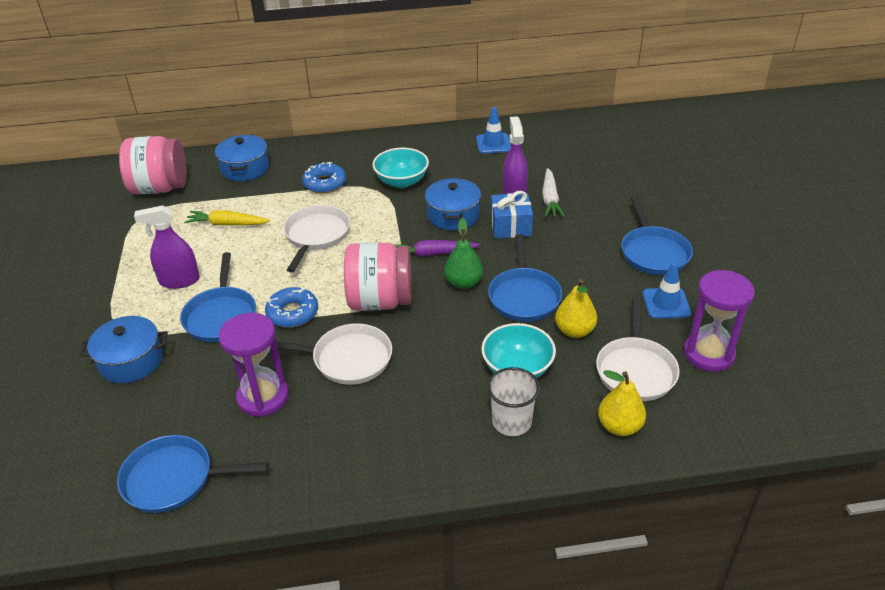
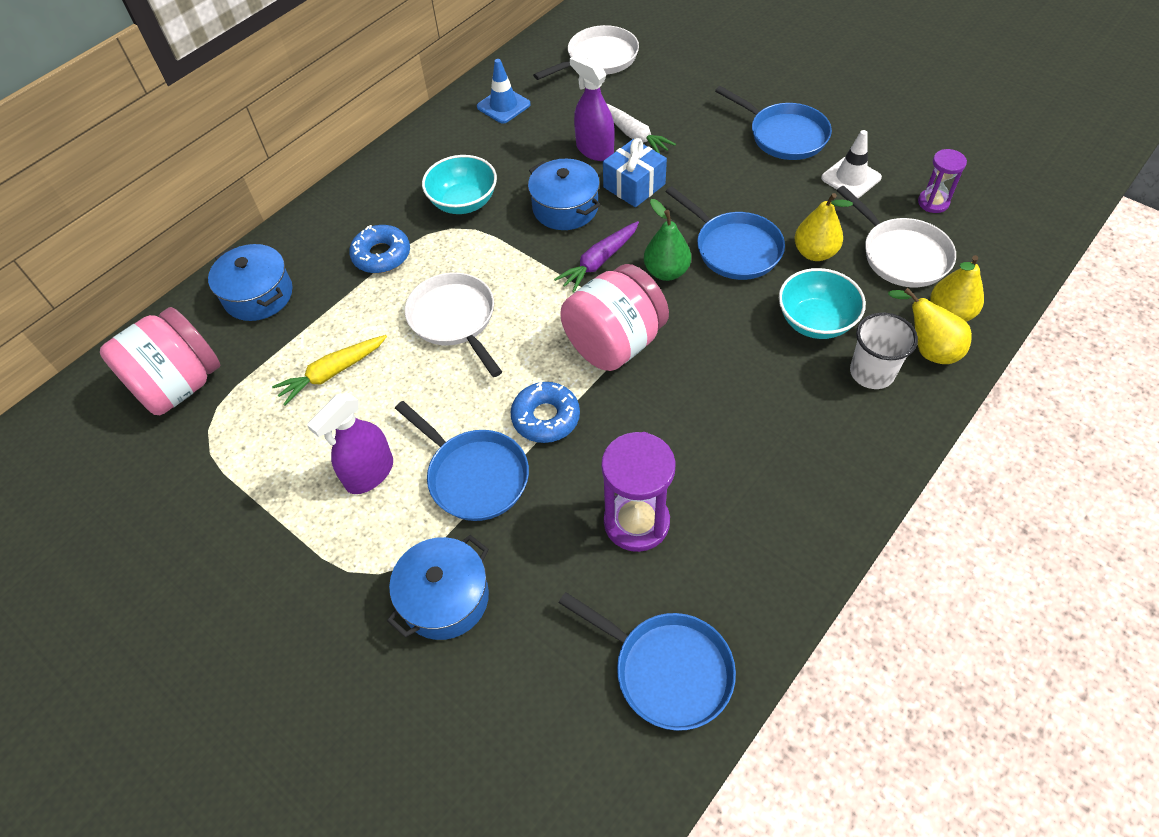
camera: 40 degrees left, 15 degrees up
(174, 479) = (666, 669): blue pan -> blue pan turned 105 degrees counterclockwise
(347, 359) = (662, 423): white pan -> white pan (598, 59)
(571, 436) = (928, 349): none -> yellow pear
(666, 303) = (851, 178): blue traffic cone -> white traffic cone
(708, 354) = (933, 202): purple hourglass -> purple hourglass, size x0.58

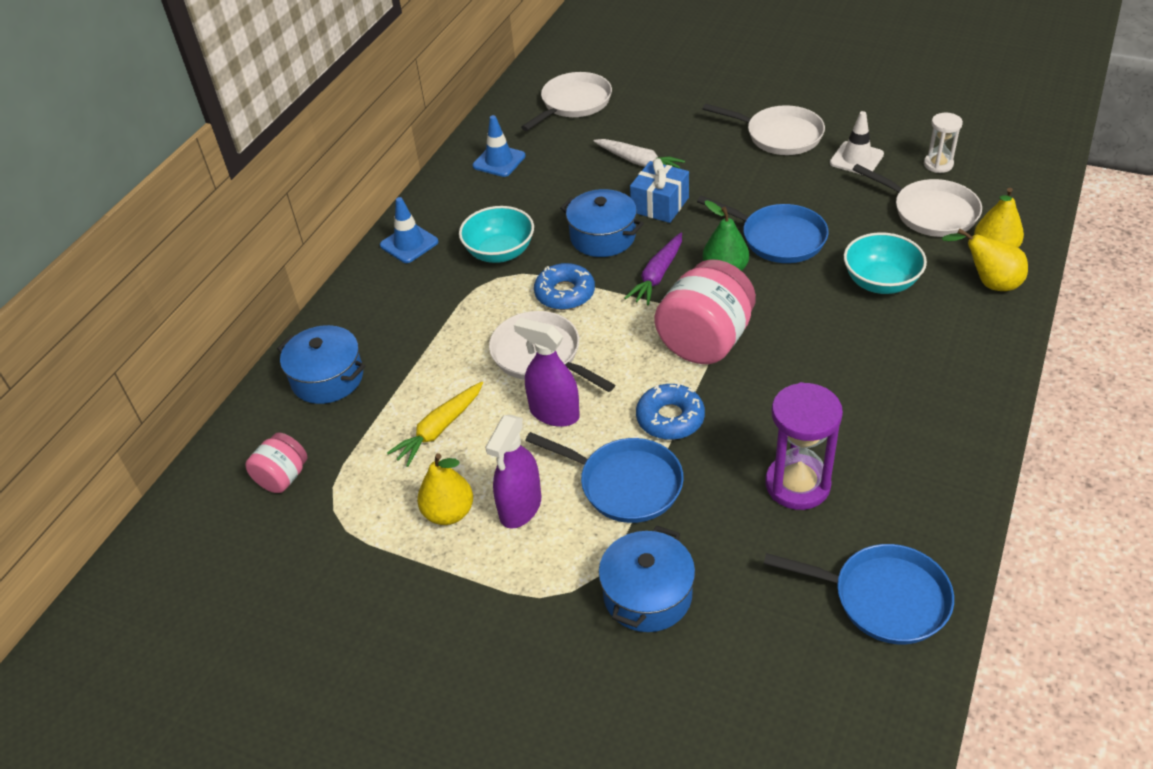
camera: 15 degrees left, 10 degrees down
(179, 385) = (283, 477): pink jar -> pink jar, size x0.54
(381, 255) = (439, 315): blue donut -> blue donut (565, 293)
(386, 174) = (409, 244): none -> blue traffic cone
(594, 150) = (607, 182): purple spray bottle -> purple spray bottle (554, 413)
(784, 135) = (779, 135): blue pan -> white pan
(815, 253) = (853, 226): yellow pear -> yellow pear (449, 513)
(872, 372) = (949, 312): white cup -> none
(933, 202) = (938, 164): purple hourglass -> white hourglass

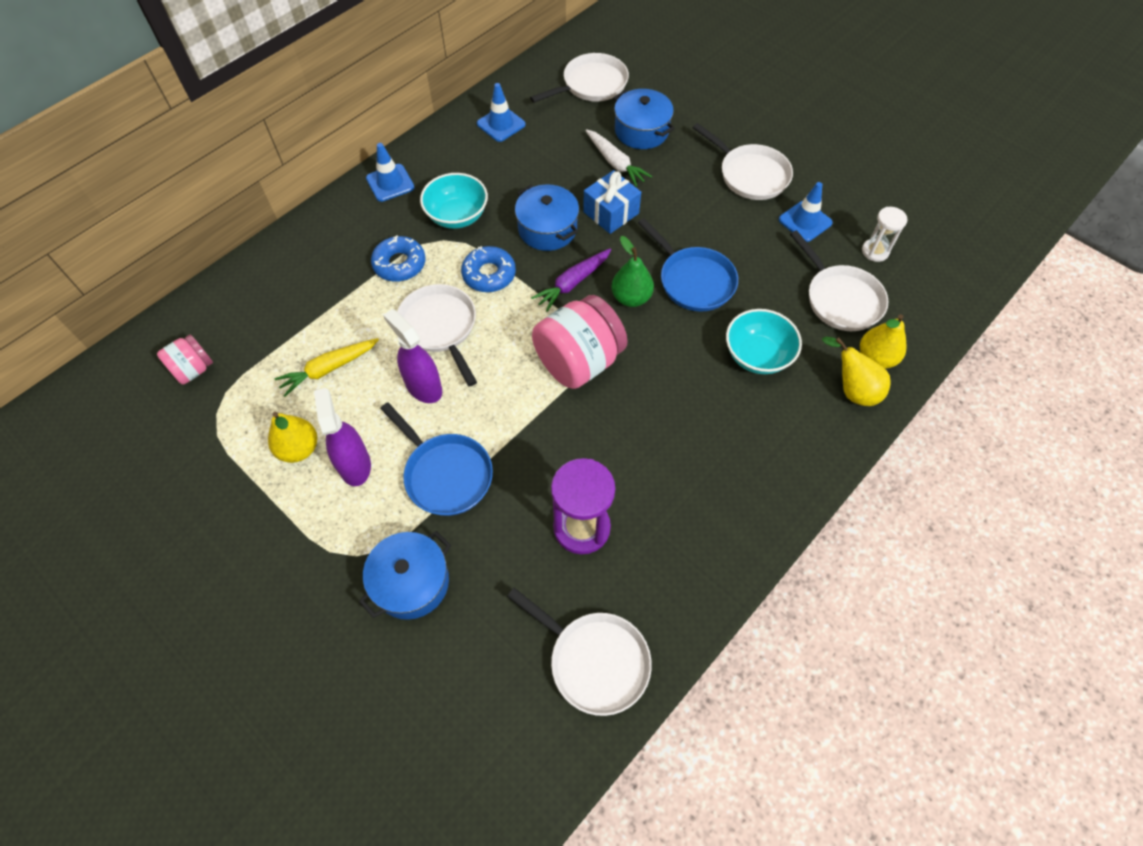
camera: 15 degrees right, 15 degrees up
(327, 378) = (268, 290): blue pot -> blue pot (641, 131)
(520, 507) = (354, 465): purple spray bottle -> purple spray bottle turned 120 degrees clockwise
(670, 418) = (512, 426): blue donut -> blue donut (399, 264)
(856, 159) = (805, 221): white traffic cone -> blue traffic cone
(883, 598) = (594, 660): blue pan -> white pan

